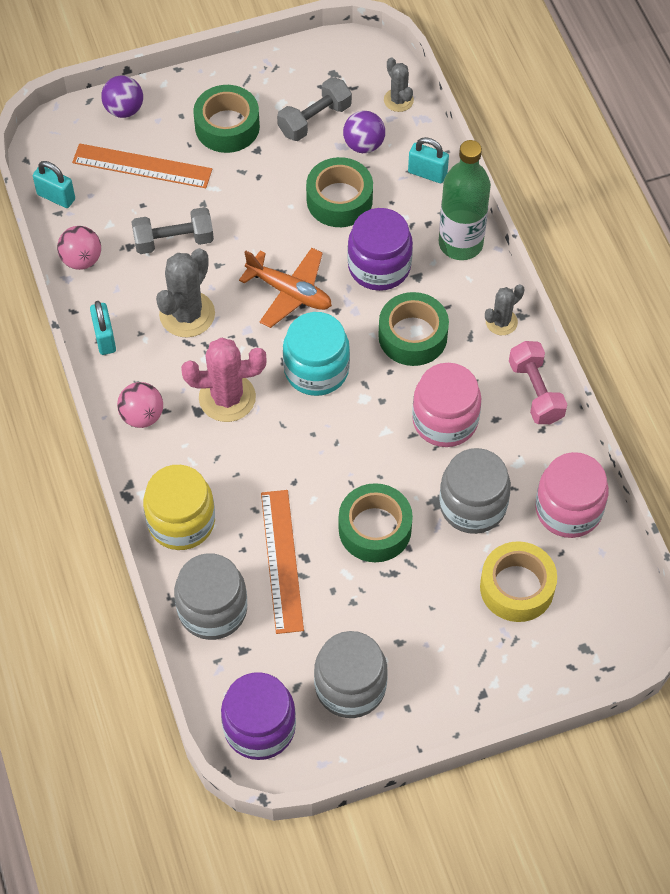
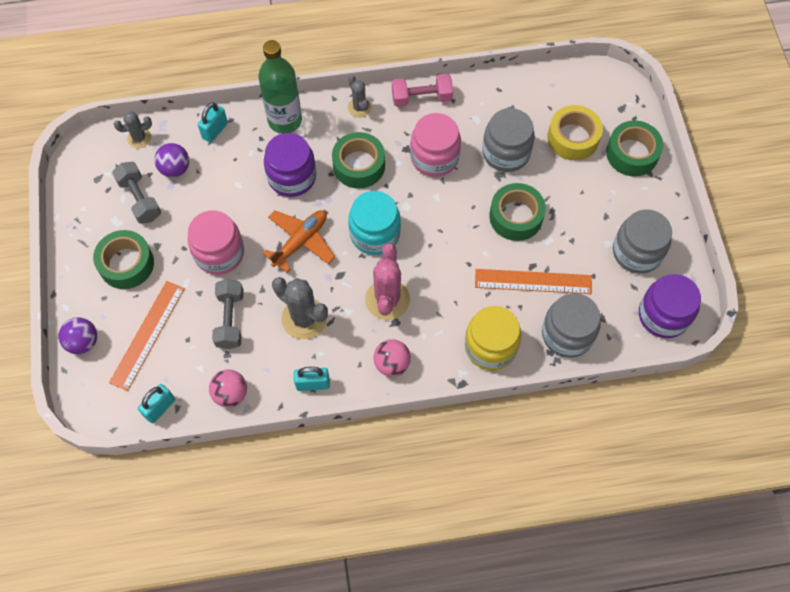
camera: 80 degrees left, 5 degrees up
(339, 200) = (223, 194): green tape -> green tape (632, 154)
(568, 509) = (517, 97): pink jar -> pink jar (219, 253)

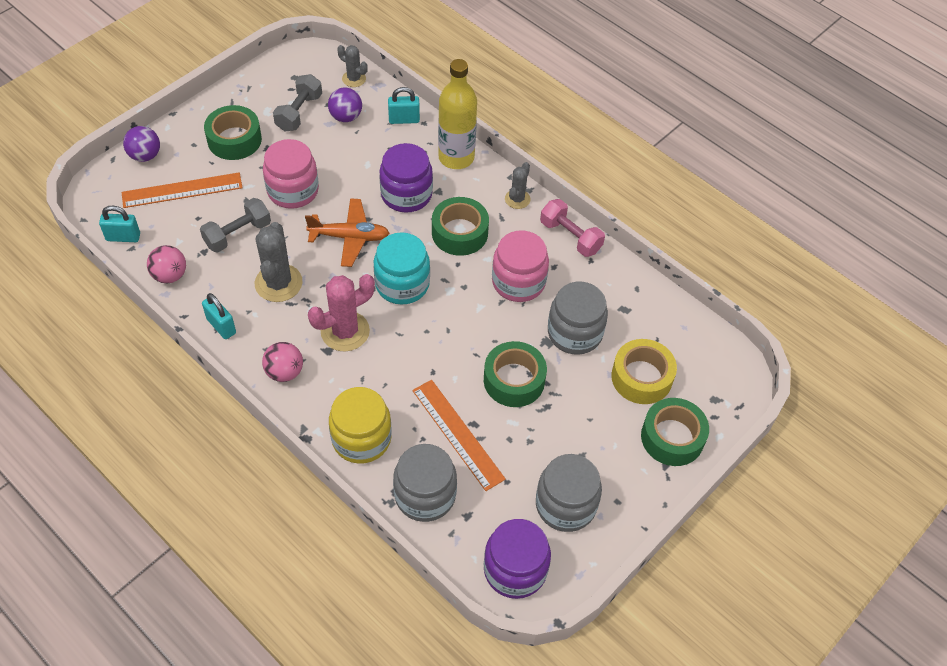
camera: 50 degrees right, 10 degrees down
(285, 120) = (456, 157): green bottle -> yellow bottle

